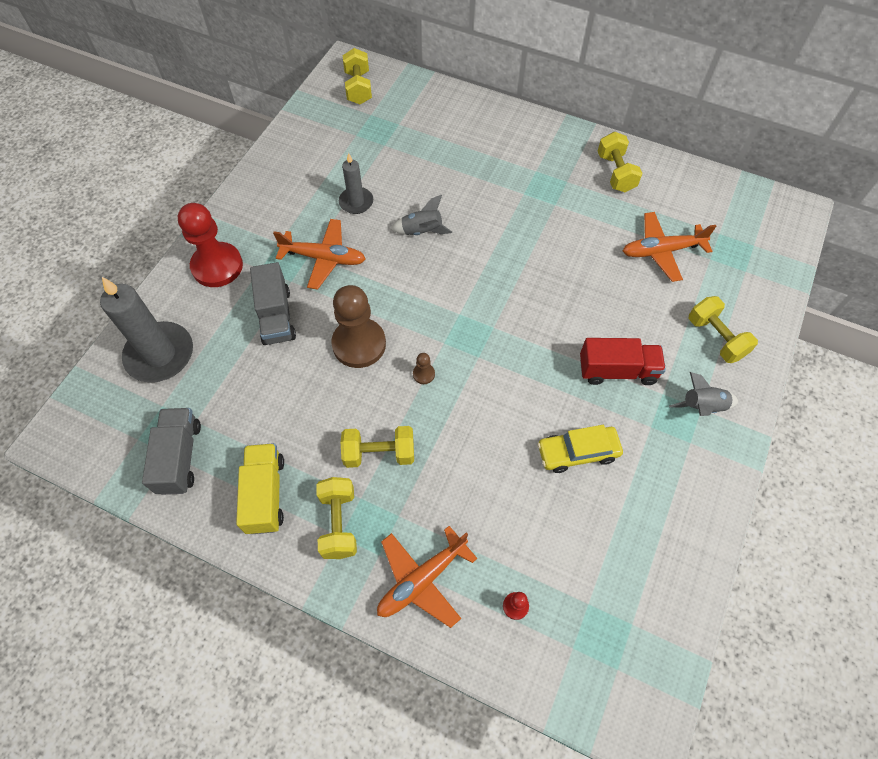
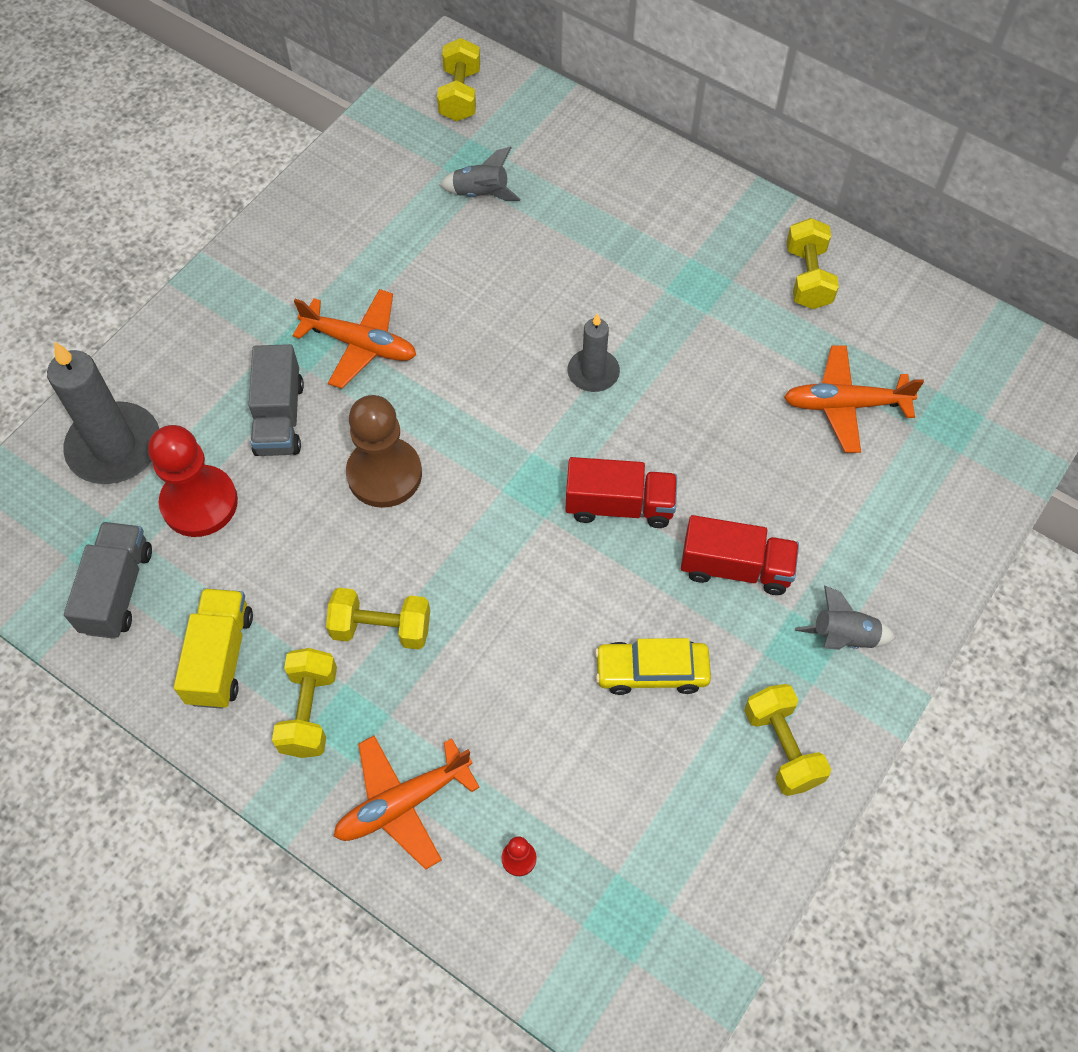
camera: 10 degrees right, 0 degrees up
(217, 266) = (212, 334): red pawn -> red pawn (199, 503)
(356, 202) = (421, 268): grey candle -> grey candle (593, 372)
(422, 231) = (506, 325): grey rocket -> grey rocket (481, 193)
(423, 374) = (464, 530): brown pawn -> none
(527, 340) = (619, 505): none -> red truck
(715, 338) = (889, 543): yellow dumbbell -> yellow dumbbell (782, 747)

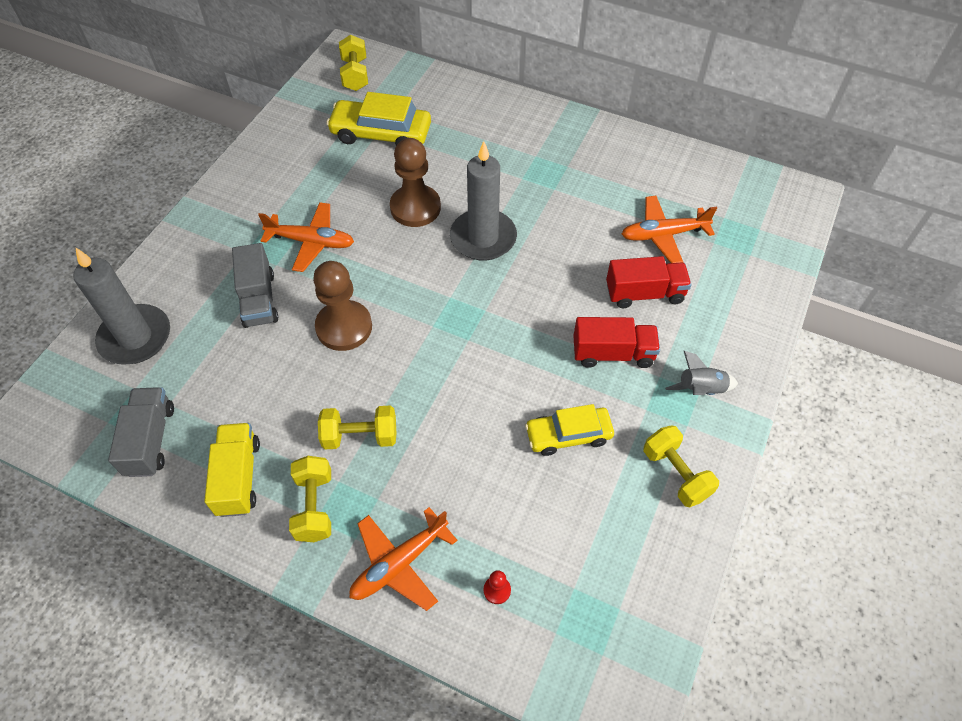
camera: 10 degrees left, 5 degrees down
(199, 503) = (206, 367): red pawn -> none
(481, 193) = (381, 134): grey rocket -> yellow car
(509, 314) = (415, 207): none -> brown pawn
(593, 372) = (483, 238): grey candle -> grey candle, size x1.77
(619, 505) = (520, 323): red truck -> red truck (644, 293)
(807, 277) = (618, 158): yellow dumbbell -> none

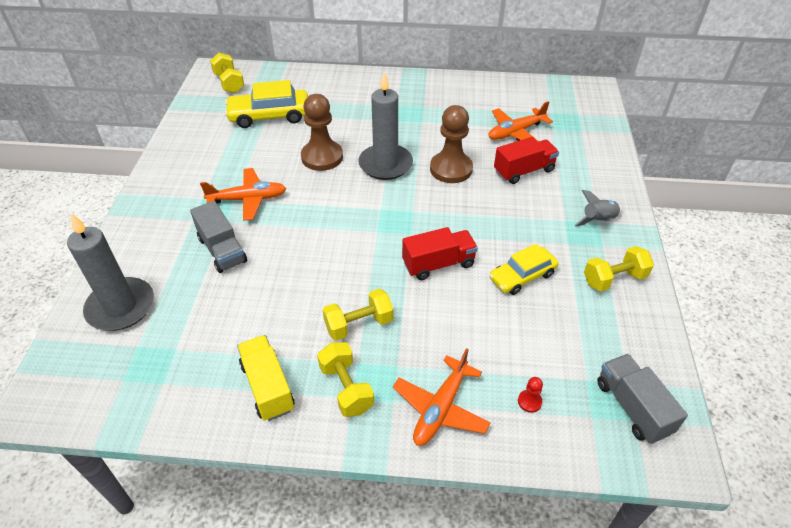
camera: 20 degrees left, 10 degrees down
(150, 440) = (171, 382): grey truck -> grey truck (632, 407)
(344, 327) = (305, 251): brown pawn -> brown pawn (451, 169)
(612, 353) = (523, 214): red truck -> red truck (438, 264)
(676, 474) = (614, 279): yellow dumbbell -> yellow dumbbell turned 60 degrees counterclockwise

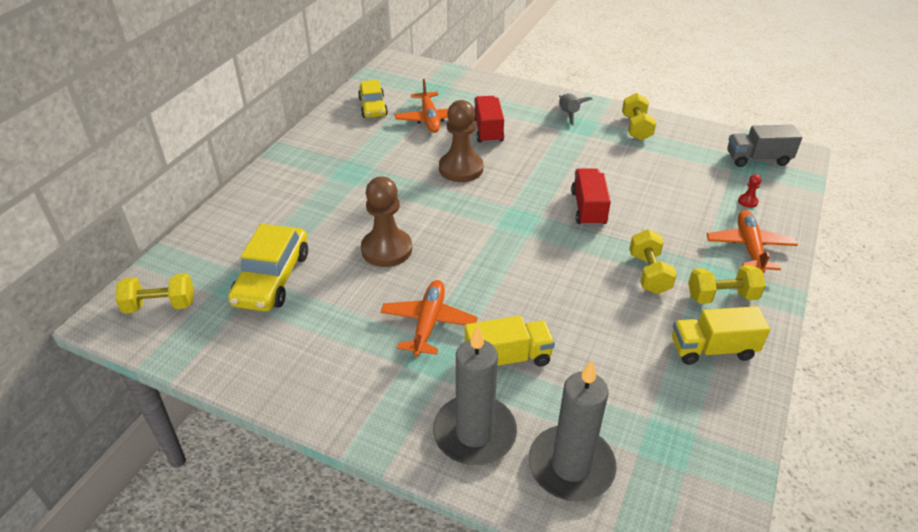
camera: 70 degrees left, 5 degrees down
(222, 250) = (507, 358): grey truck -> yellow truck
(385, 164) = (428, 207): grey candle -> grey candle (474, 433)
(440, 408) = (749, 247): orange plane -> orange plane turned 135 degrees counterclockwise
(522, 276) = (619, 168): yellow car -> yellow car (373, 107)

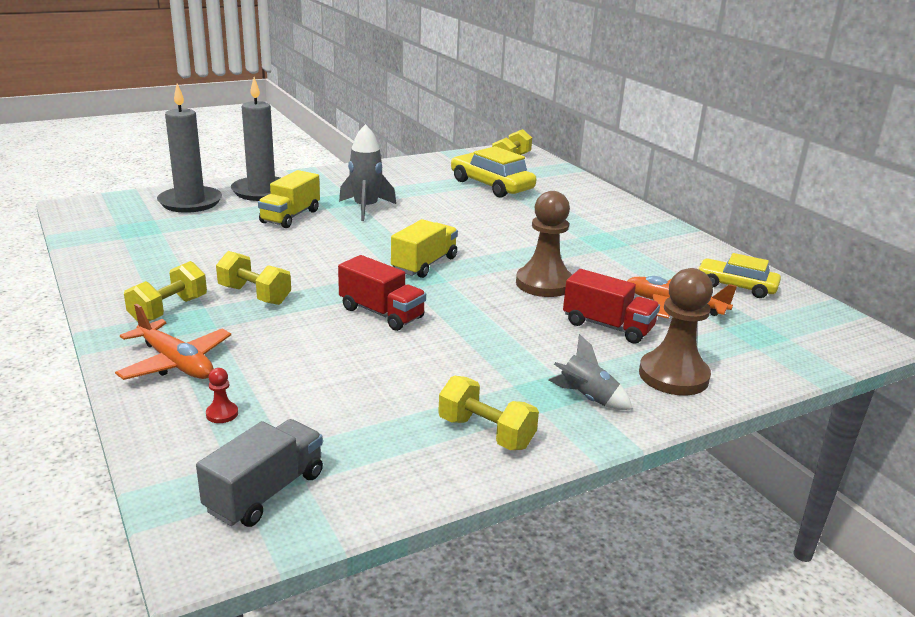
camera: 125 degrees right, 15 degrees down
(386, 249) = (466, 220): brown pawn -> brown pawn (673, 376)
(428, 323) = (366, 208): orange plane -> grey rocket
(712, 349) = (146, 276): yellow truck -> yellow truck (424, 264)

